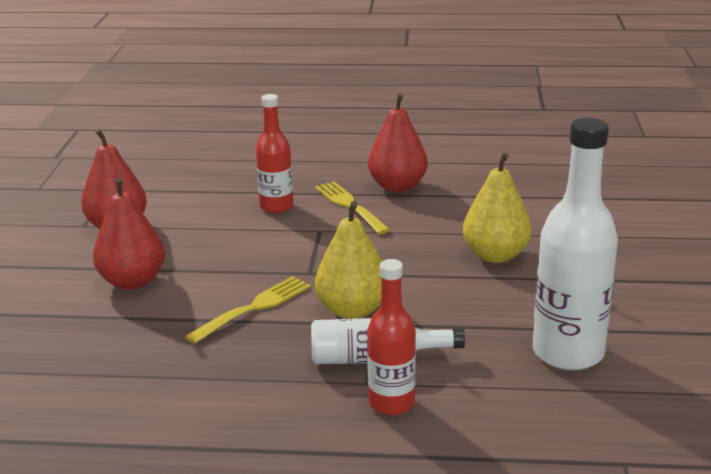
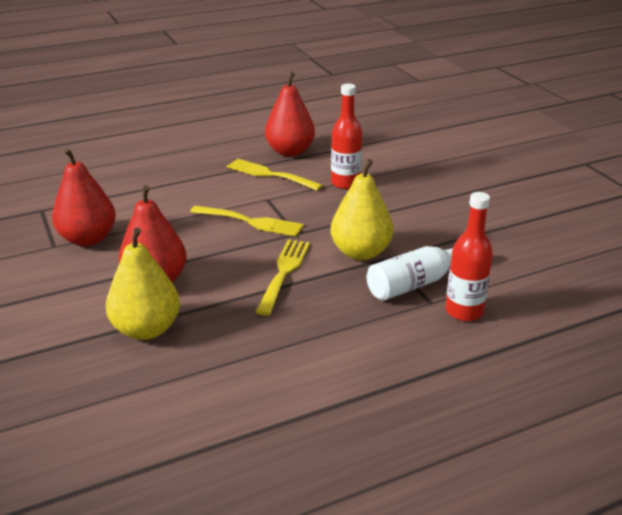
camera: 30 degrees left, 5 degrees up
(276, 206) = (211, 189): red bottle -> red bottle (345, 183)
(277, 249) = (250, 222): none -> yellow fork
(495, 255) = (415, 185): yellow pear -> yellow pear (146, 329)
(568, 353) = (535, 239): white bottle -> none

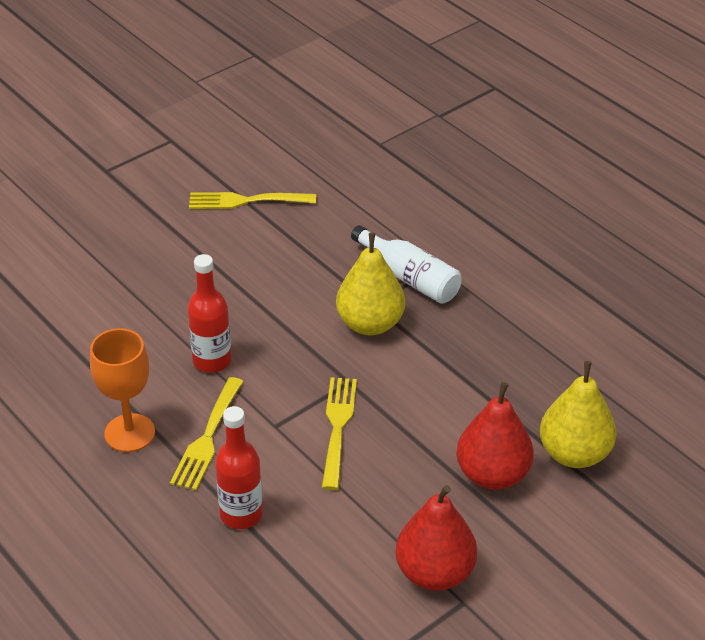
camera: 105 degrees left, 10 degrees up
(284, 273) = (433, 375): yellow fork -> yellow fork (246, 201)
(290, 151) = (129, 433): red pear -> orange goblet
(464, 311) = (443, 245): red bottle -> red bottle (241, 514)

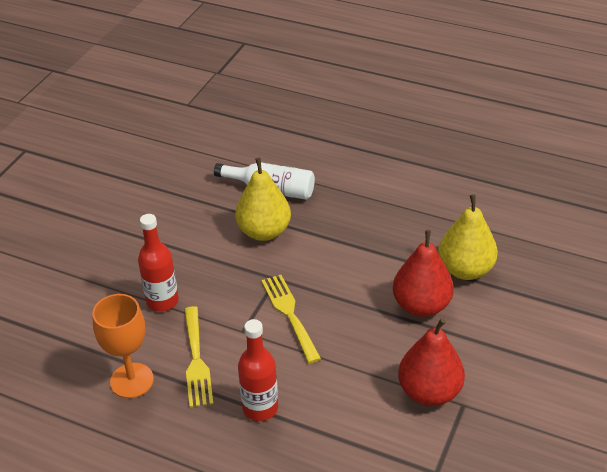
camera: 25 degrees left, 0 degrees up
(246, 201) = (113, 175): yellow fork -> none

